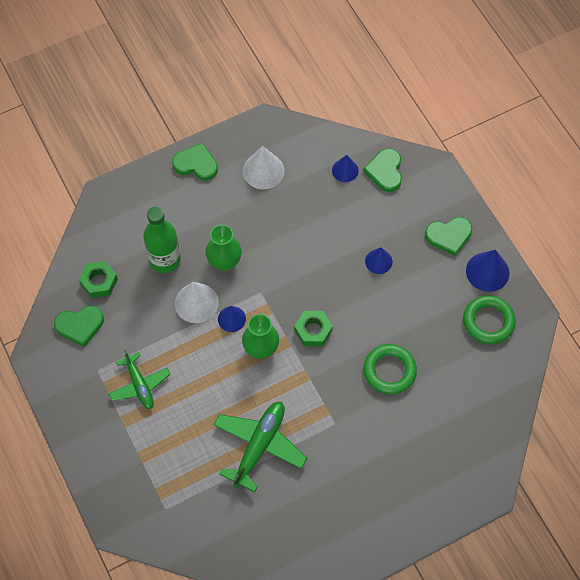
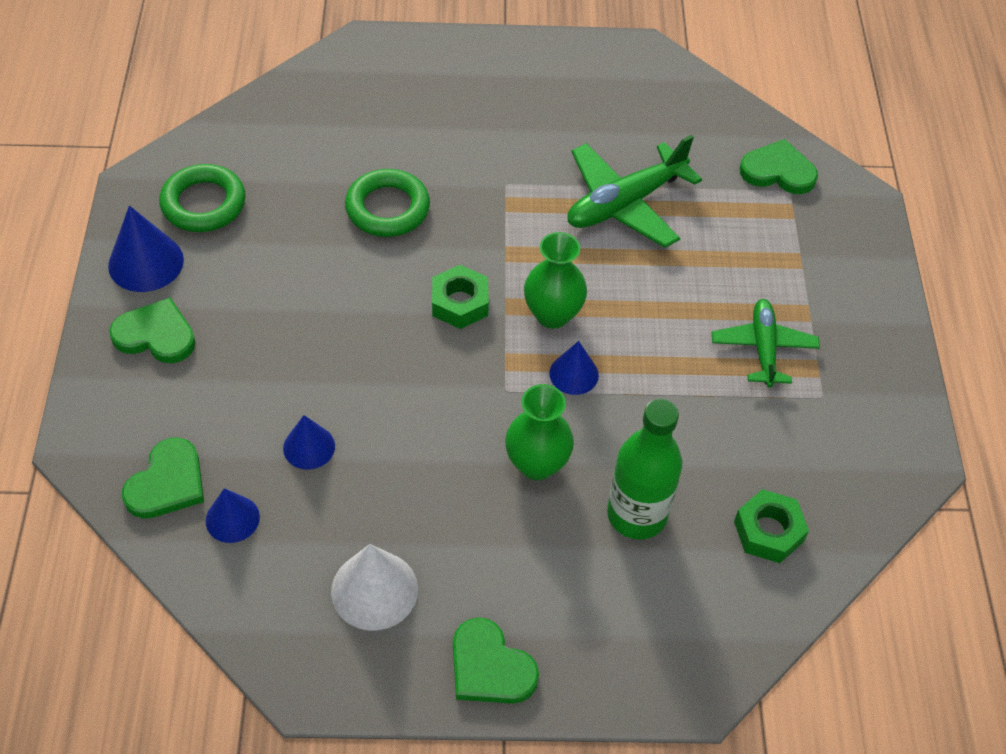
camera: 155 degrees left, 10 degrees down
(80, 325) = (828, 475): green heart -> green heart (778, 171)
(196, 303) = (617, 422): white cone -> none
(378, 261) = (291, 350): blue cone -> blue cone (309, 447)

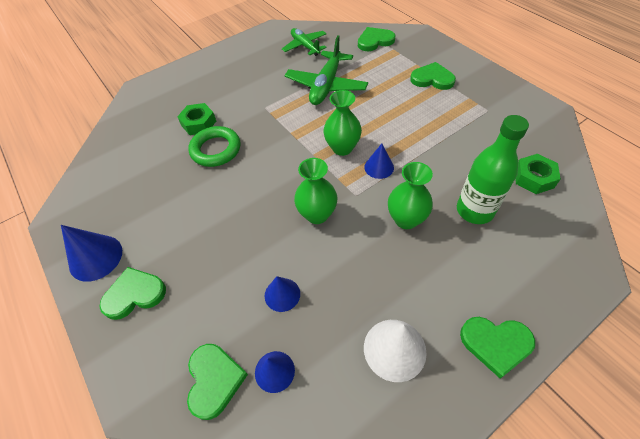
camera: 30 degrees left, 0 degrees up
(203, 203) = (108, 206): green ring -> none
(434, 382) = (317, 214): none -> green vase
(460, 303) = (293, 170): green nut -> green nut (198, 123)
(763, 348) = (444, 106): green plane -> green plane (305, 46)
(796, 293) = (432, 79): none -> green heart

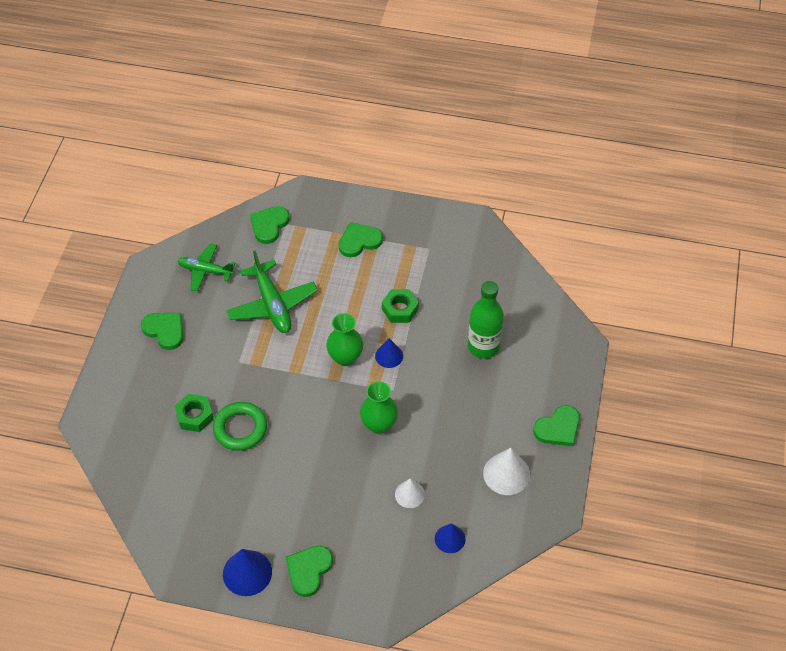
camera: 45 degrees left, 0 degrees up
(214, 380) = (419, 571): green heart -> green heart (165, 330)
(282, 294) = (410, 494): blue cone -> white cone
(406, 219) = (444, 385): green vase -> none
(533, 178) = (503, 293): green nut -> green nut (400, 309)

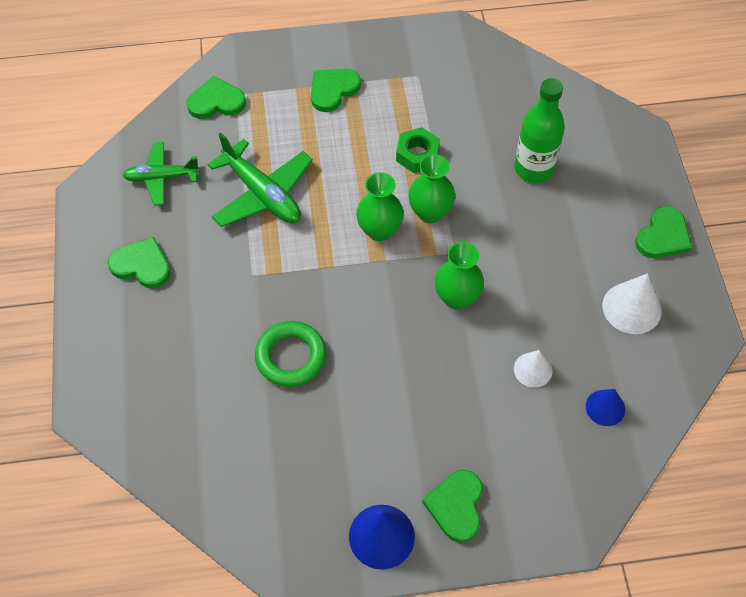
camera: 20 degrees left, 5 degrees up
(194, 416) = (226, 359): green nut -> none
(269, 225) = (216, 102): green heart -> green heart turned 75 degrees clockwise
(389, 356) = (430, 212): blue cone -> green vase

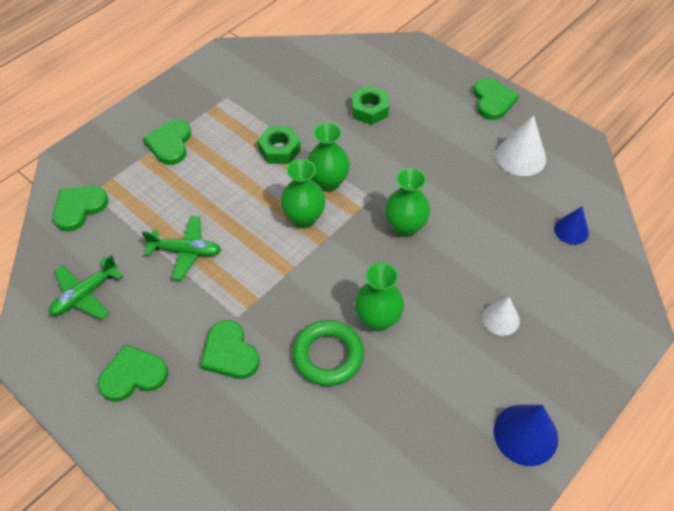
camera: 40 degrees left, 5 degrees down
(262, 194) = (185, 251): green plane -> green plane, size x0.66
(356, 358) = (377, 319): none -> green vase
(456, 506) = (551, 370): green heart -> green heart (230, 353)
(533, 169) = (369, 110): green bottle -> green nut
(533, 369) = (503, 239): white cone -> white cone (501, 319)

